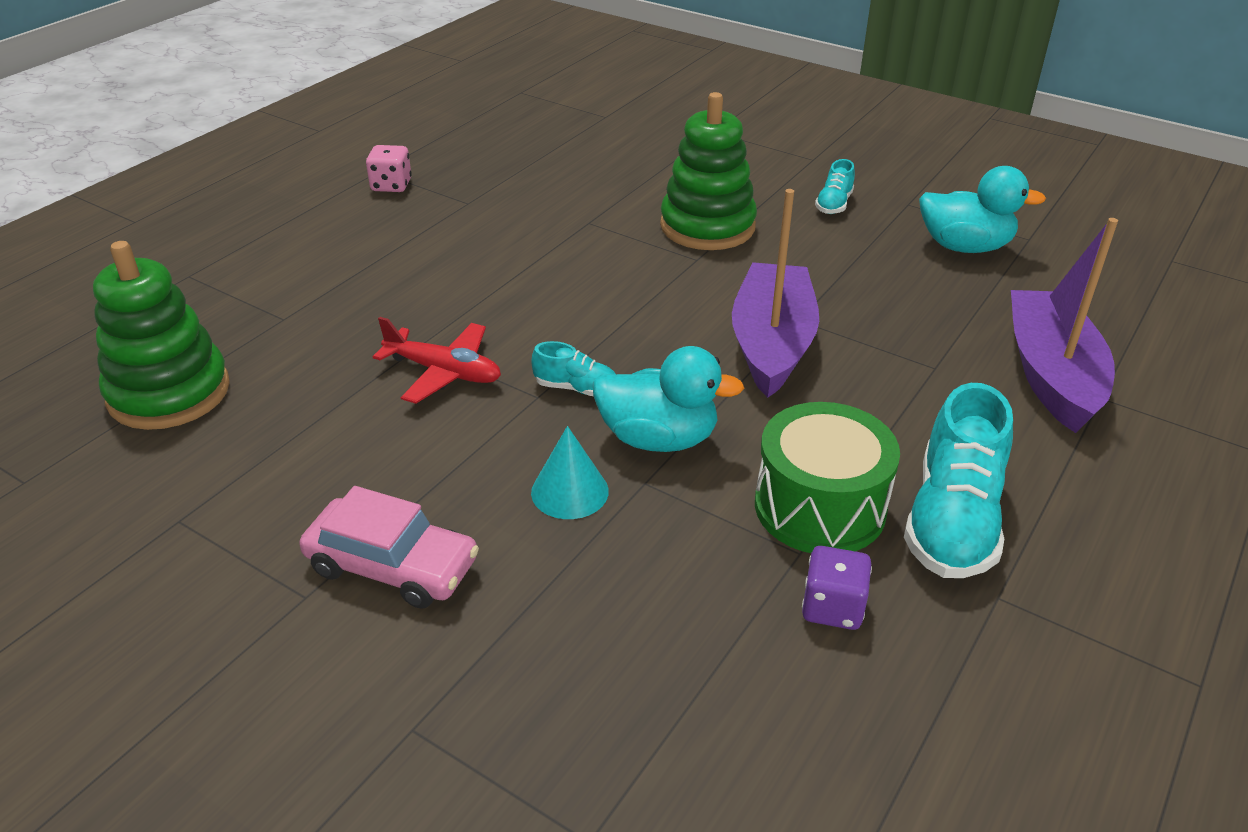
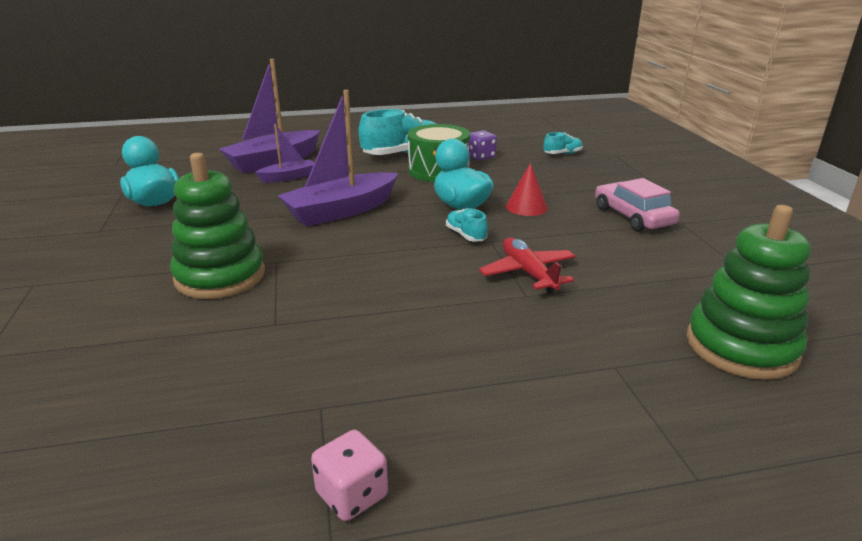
camera: 135 degrees left, 10 degrees down
(569, 491) = (526, 207): turquoise cone -> red cone
(834, 204) = (127, 250): turquoise shoe -> turquoise shoe (562, 154)
(956, 358) = (288, 177): none -> purple boat

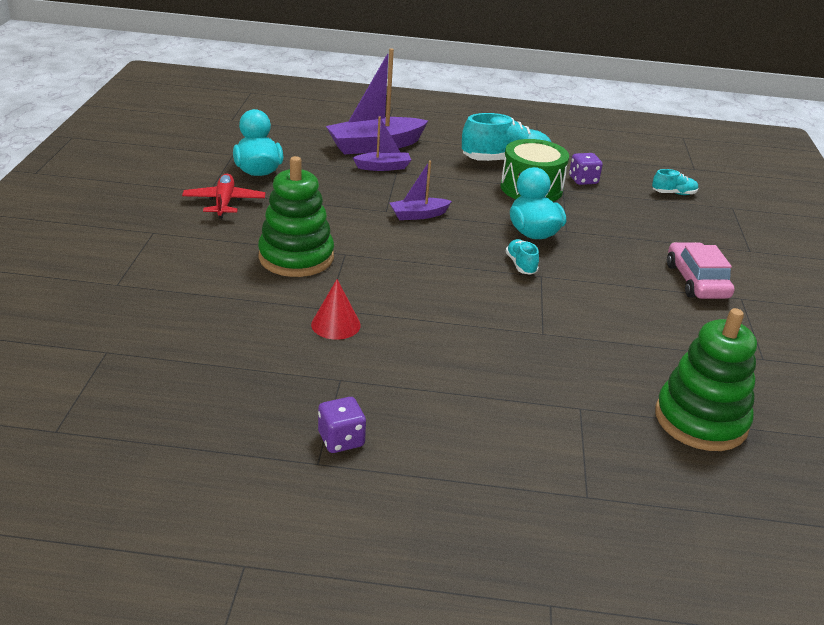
camera: 15 degrees right, 5 degrees up
(341, 211) = (418, 215): purple boat -> purple boat, size x0.53
(352, 494) = (341, 439): pink dice -> purple dice
(526, 207) = (596, 248): red cone -> red cone (336, 324)
(528, 273) = (557, 314): red plane -> red plane (224, 202)

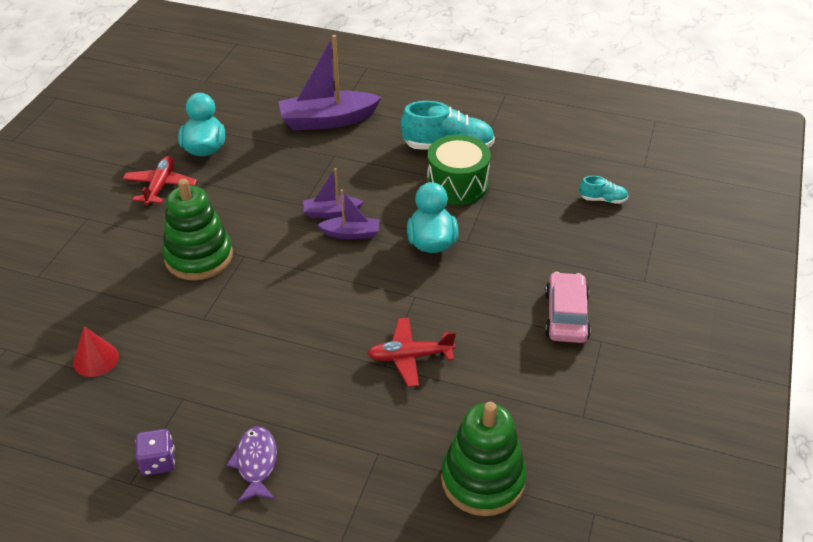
camera: 15 degrees right, 10 degrees up
(336, 324) = (203, 337): red cone -> red cone (96, 359)
(383, 167) = (323, 149): purple boat -> purple boat (351, 234)
(454, 430) = (256, 463): none -> purple fish
(521, 265) = (401, 282): turquoise shoe -> none
(565, 324) = (410, 357): none -> red plane
(583, 180) = (516, 176): purple dice -> none

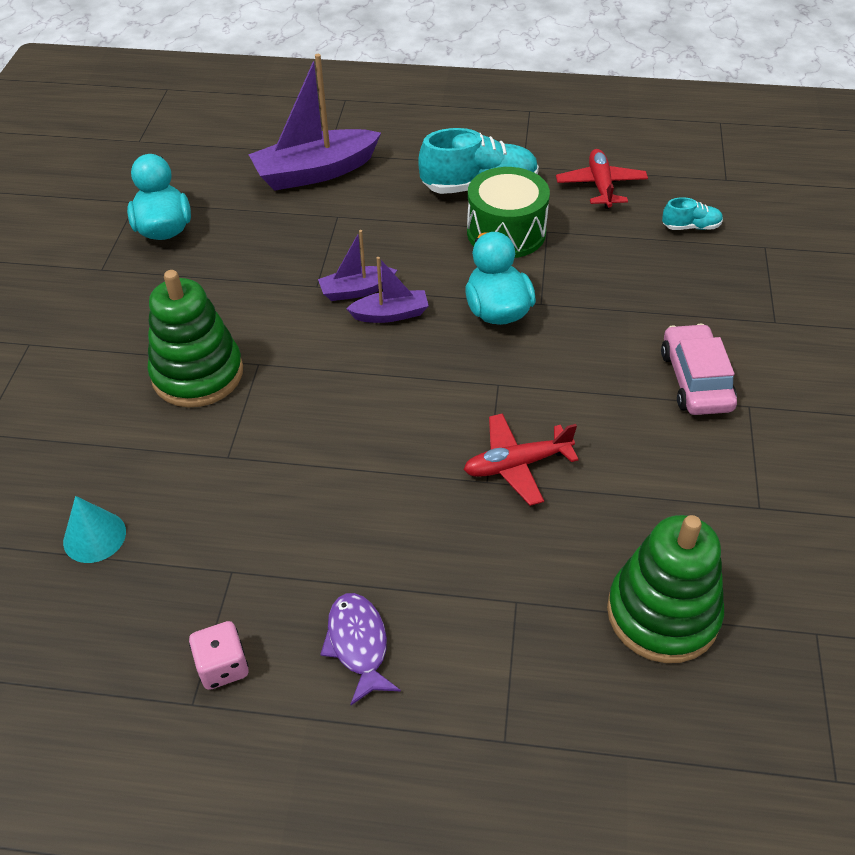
camera: 10 degrees left, 5 degrees up
(96, 359) = (94, 536): red cone -> turquoise cone
(158, 462) = (223, 666): purple dice -> pink dice
(160, 186) = (118, 287): red plane -> red plane (601, 186)

